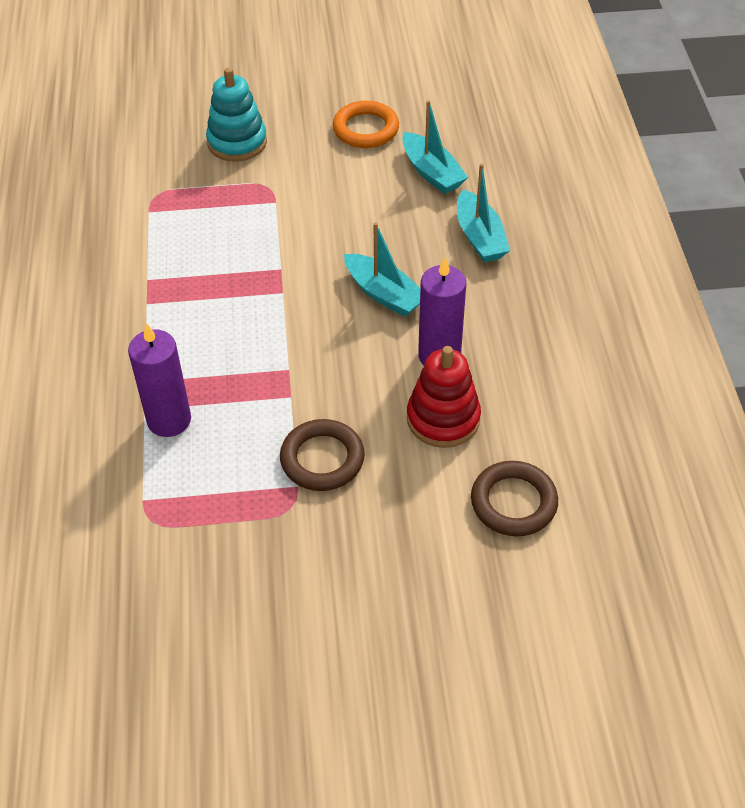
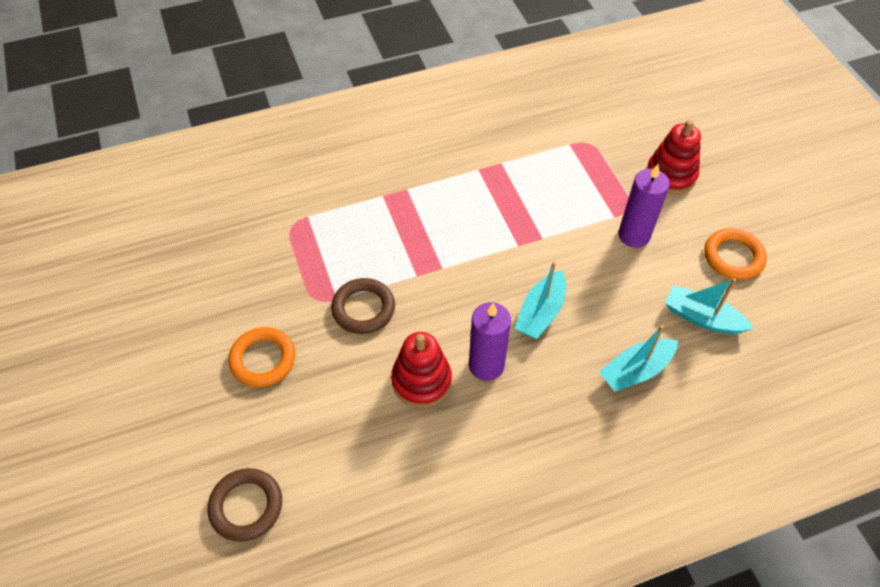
camera: 75 degrees right, 5 degrees up
(169, 420) = (376, 211): purple candle -> purple candle (634, 235)
(237, 142) = (671, 175): turquoise stacking toy -> red stacking toy
(366, 581) = (263, 359): none -> orange ring
(431, 172) = (702, 318): turquoise boat -> turquoise boat turned 75 degrees clockwise
(513, 502) = (350, 446): brown ring -> brown ring (246, 506)

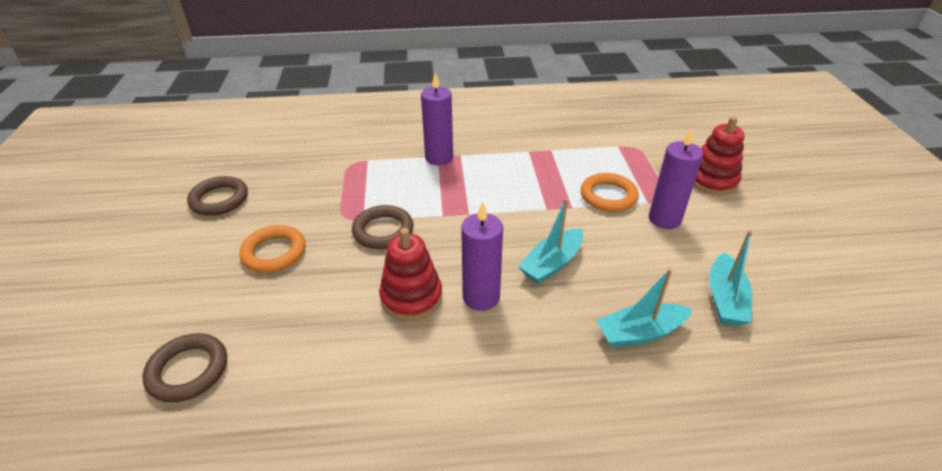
camera: 15 degrees right, 15 degrees down
(168, 305) = (219, 199): none -> brown ring
(385, 198) = (439, 158): none -> purple candle
(702, 318) = (725, 299): turquoise boat -> turquoise boat turned 120 degrees counterclockwise
(733, 257) = (768, 253): orange ring -> orange ring (608, 196)

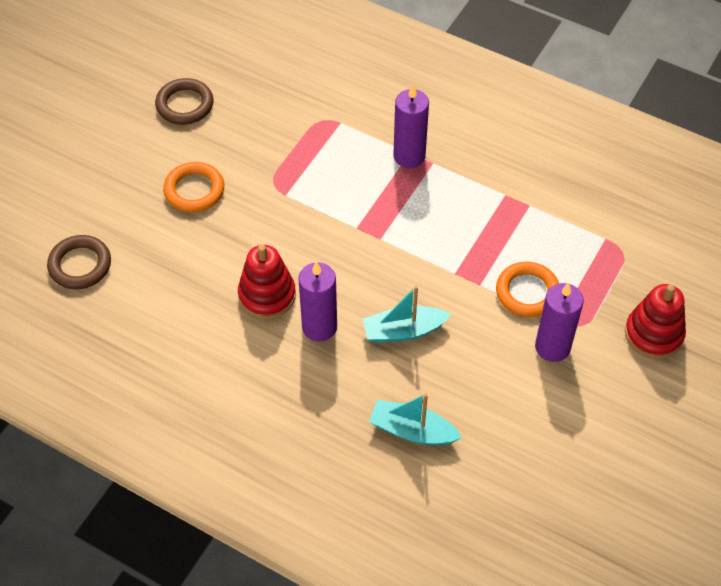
camera: 35 degrees right, 15 degrees up
(383, 231) = (293, 216): brown ring -> none
(725, 299) = (514, 448): turquoise boat -> none

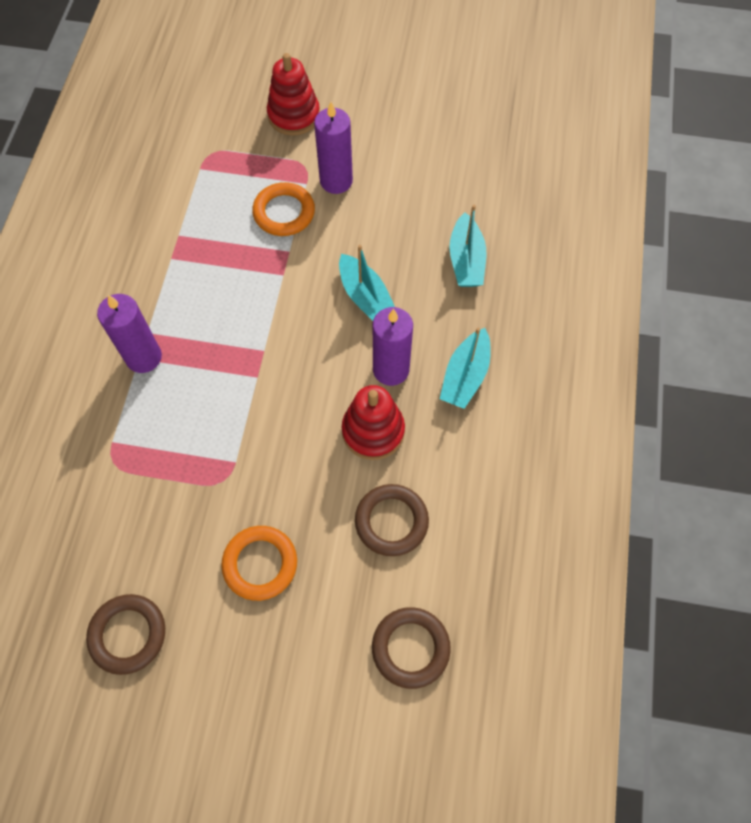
camera: 110 degrees left, 10 degrees up
(182, 284) = (391, 521): none -> brown ring
(286, 383) = (465, 376): none -> turquoise boat

